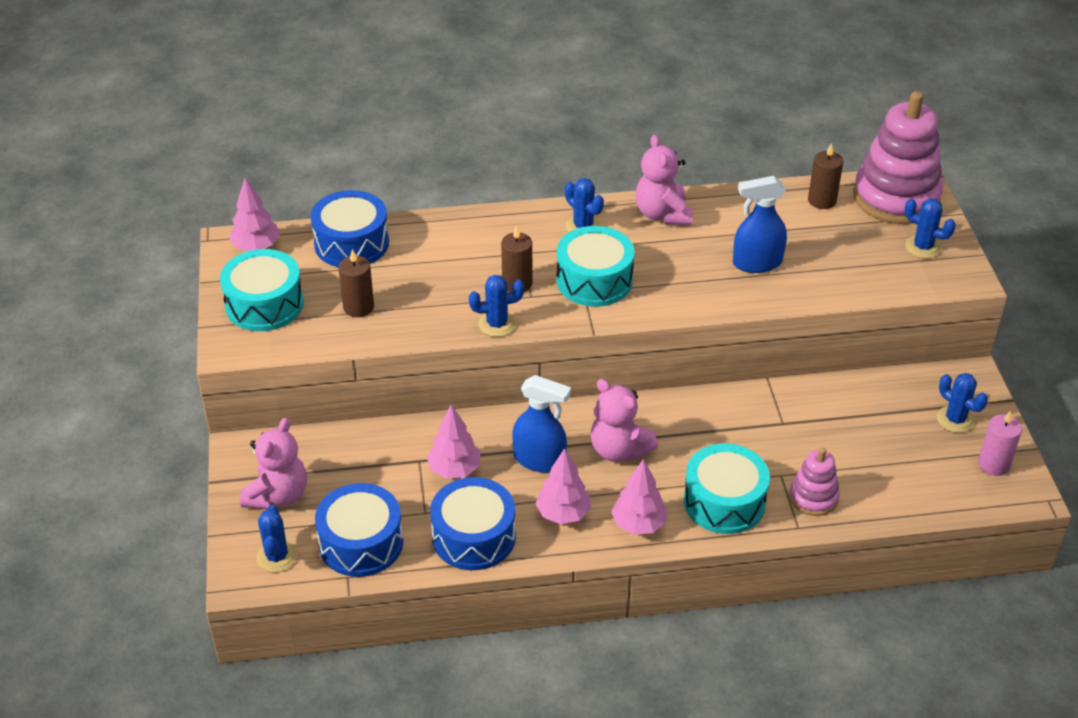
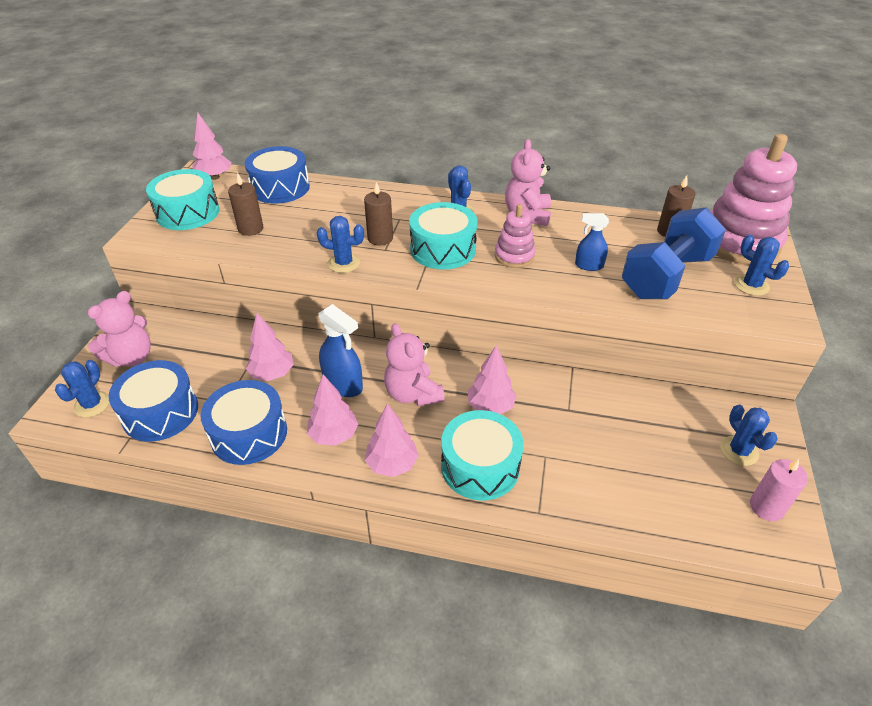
camera: 20 degrees right, 0 degrees up
(705, 441) = (490, 407): none -> pink tree
(757, 263) = (588, 265): blue spray bottle -> blue spray bottle, size x0.63
(813, 497) = (566, 487): pink stacking toy -> pink stacking toy (514, 256)
(838, 257) = (666, 276): none -> blue dumbbell

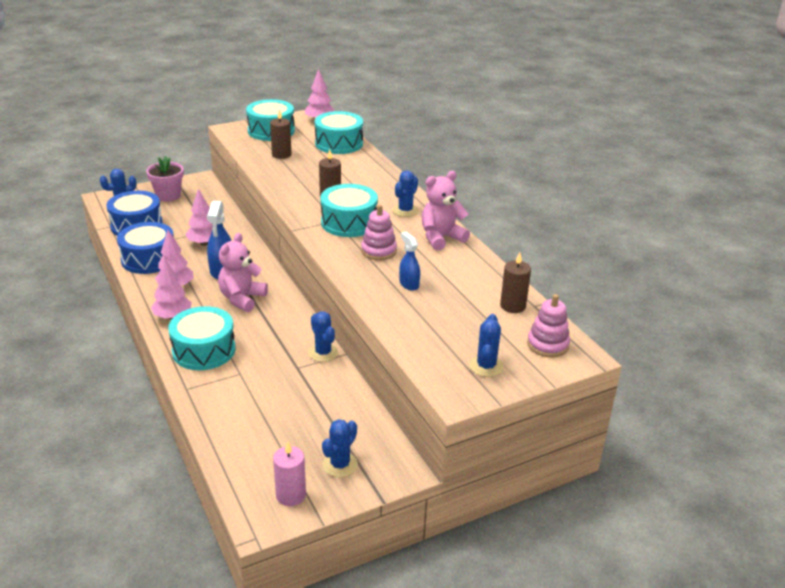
camera: 50 degrees right, 10 degrees down
(131, 357) = (168, 195): pink teddy bear -> pink flower pot
(280, 188) = (339, 143): blue drum -> turquoise drum
(344, 263) = (286, 196): blue cactus -> blue cactus (323, 353)
(490, 407) = (263, 333): pink tree -> none
(666, 276) = (442, 322): blue dumbbell -> none
(739, 242) = (547, 345): pink stacking toy -> pink stacking toy, size x0.51

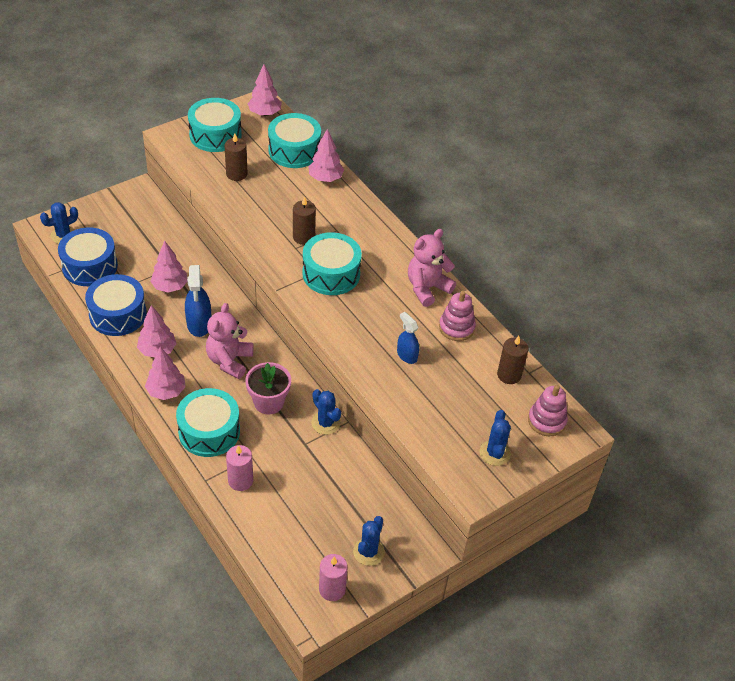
camera: 10 degrees left, 15 degrees up
(168, 195) = (111, 218): pink flower pot -> pink flower pot (268, 402)
(222, 392) = (240, 481): none -> pink candle
(362, 161) = (325, 178): none -> pink tree
(378, 251) = (369, 312): pink stacking toy -> pink stacking toy (456, 327)
(405, 210) = (384, 251): blue cactus -> none

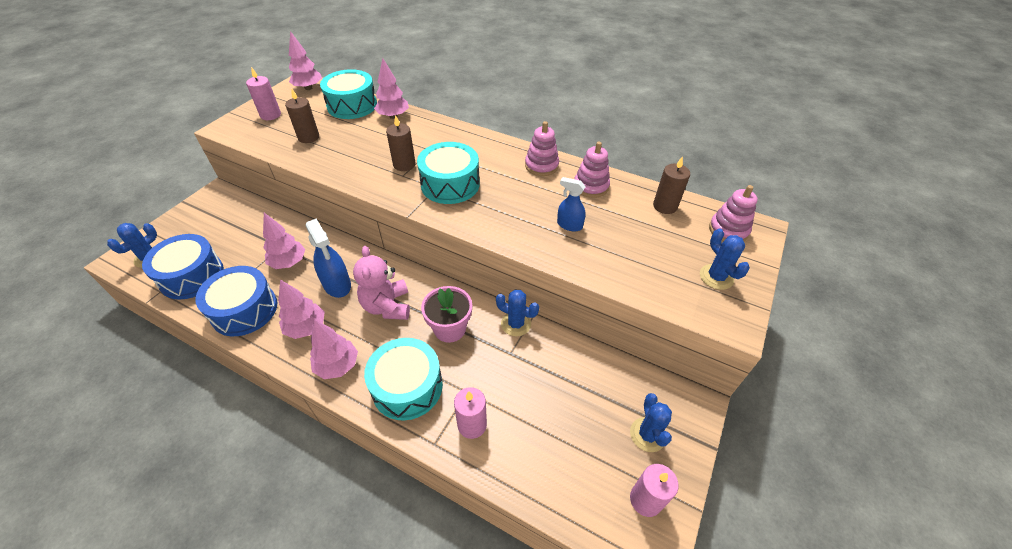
camera: 25 degrees left, 0 degrees up
(215, 135) = (270, 115): turquoise drum -> pink candle
(427, 288) = (541, 166): pink teddy bear -> pink stacking toy

